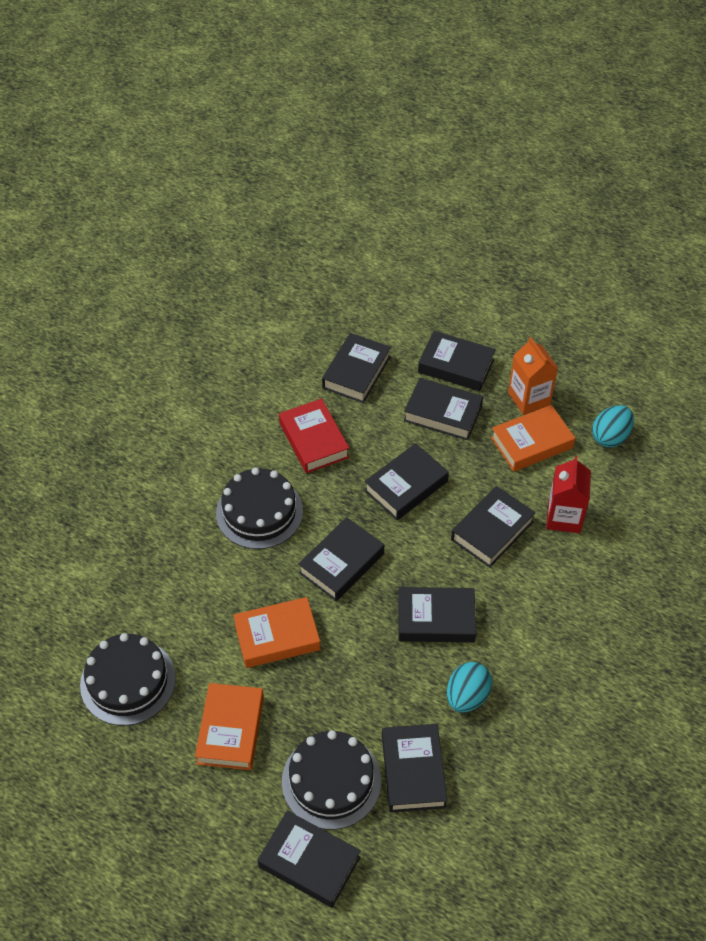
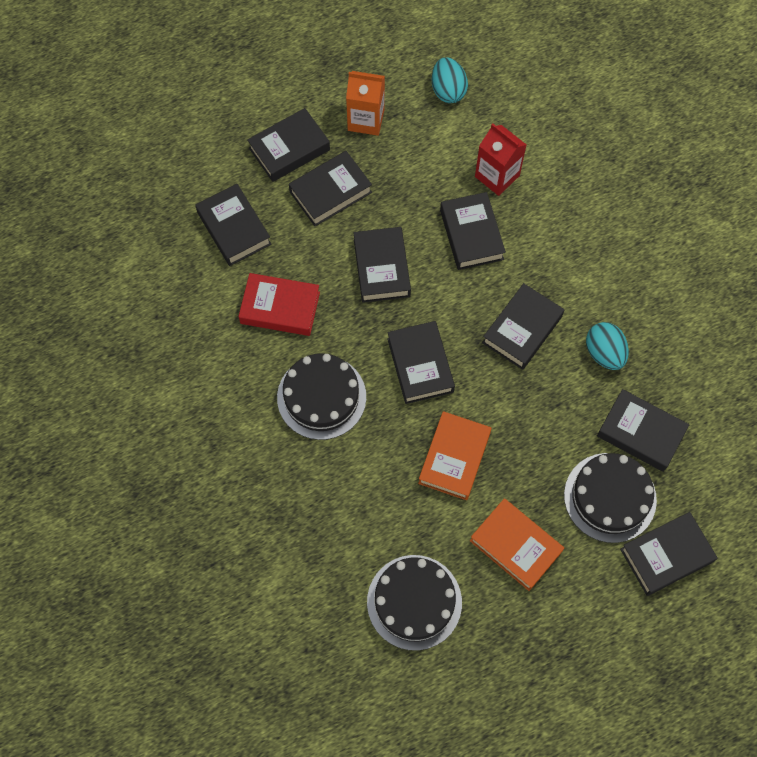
camera: 55 degrees left, 15 degrees up
(531, 443) = (410, 148): orange book -> none

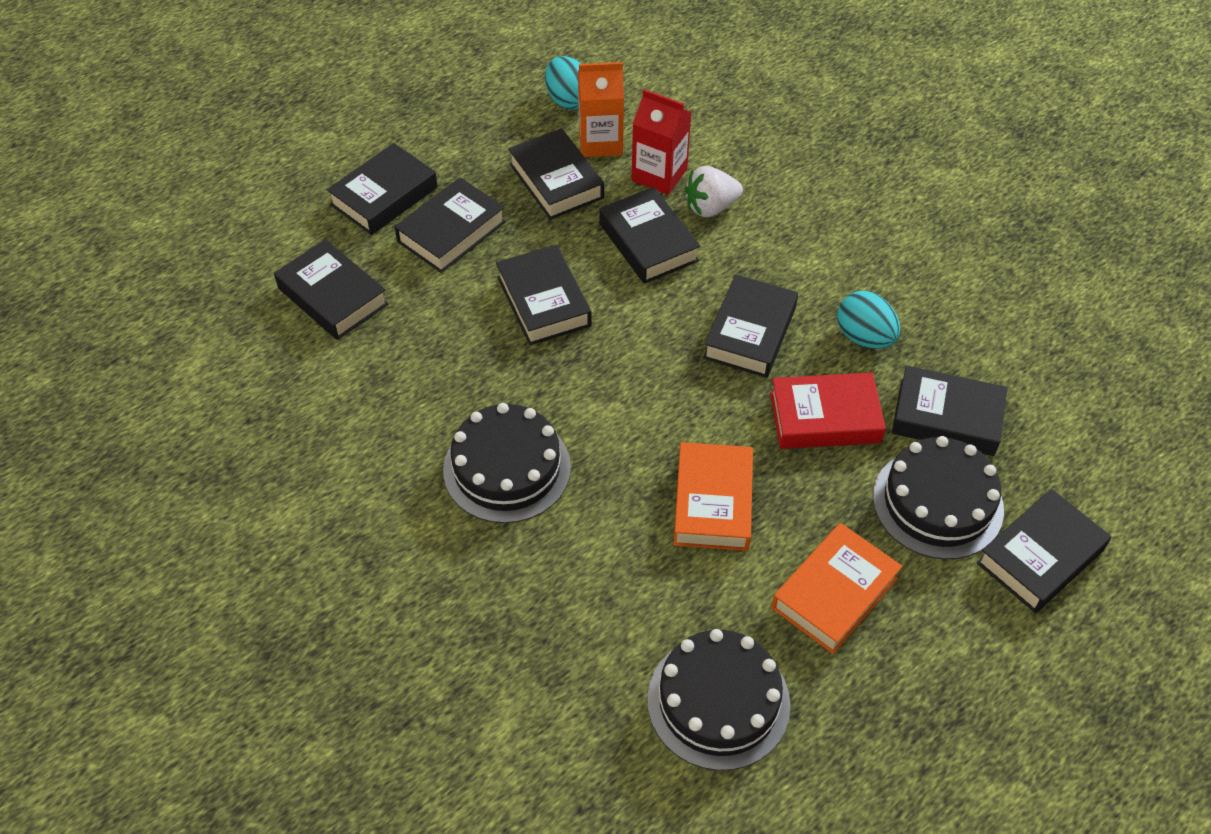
camera: 15 degrees left, 15 degrees down
(280, 308) = (419, 374): red book -> red book (825, 417)
(366, 120) = (475, 148): orange carton -> orange carton (600, 142)
(420, 365) = (630, 401): black book -> black book (556, 181)
(515, 546) = (834, 593): orange book -> orange book turned 75 degrees counterclockwise
(527, 214) = (710, 207): none -> white strawberry

